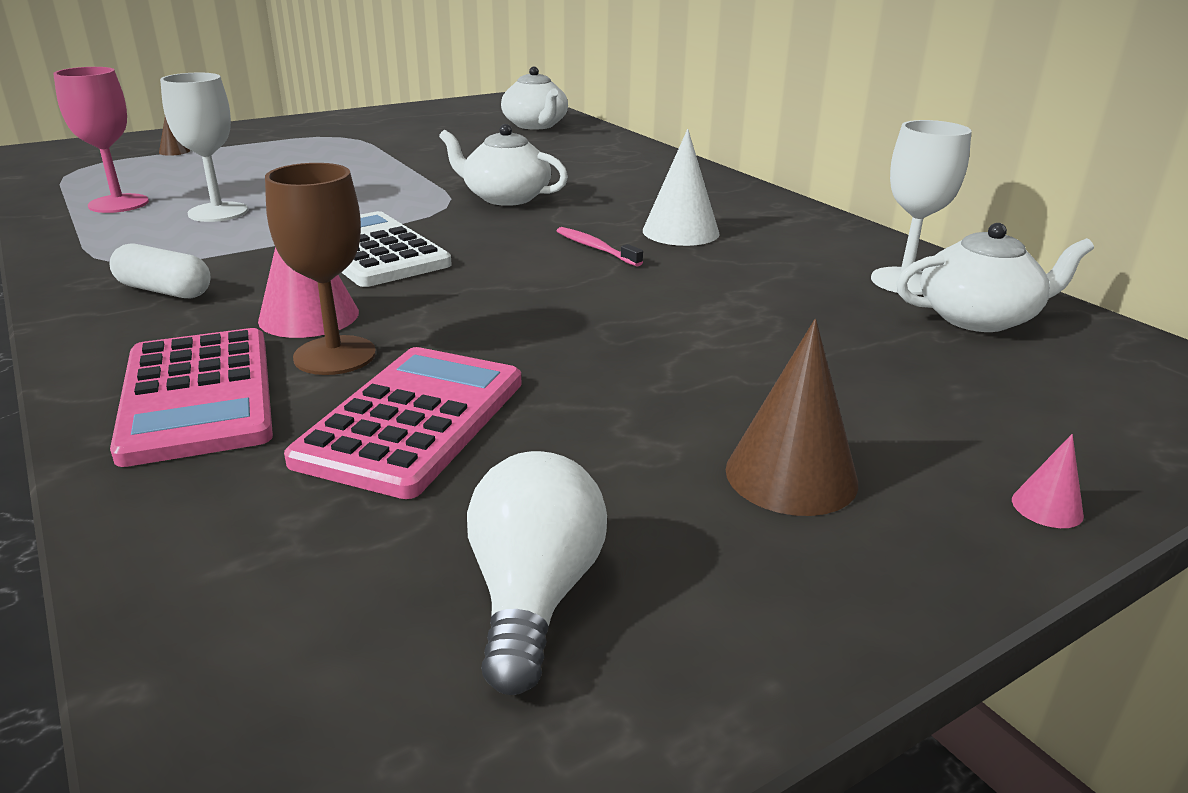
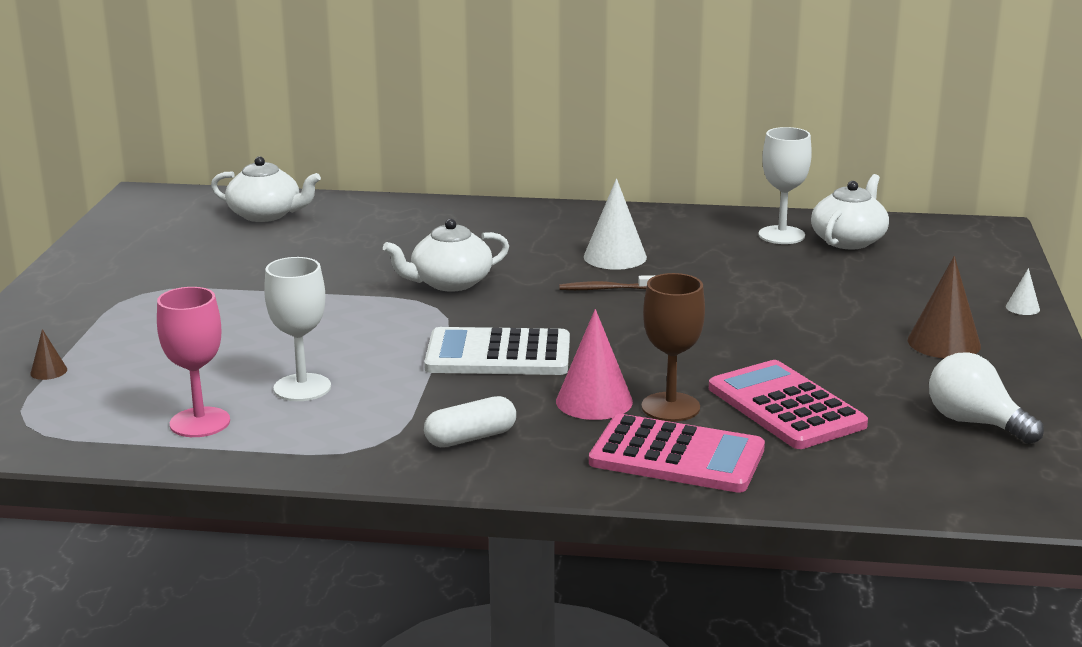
camera: 50 degrees left, 5 degrees down
(596, 248) = (605, 289): pink toothbrush -> brown toothbrush
(1047, 507) = (1022, 308): pink cone -> white cone

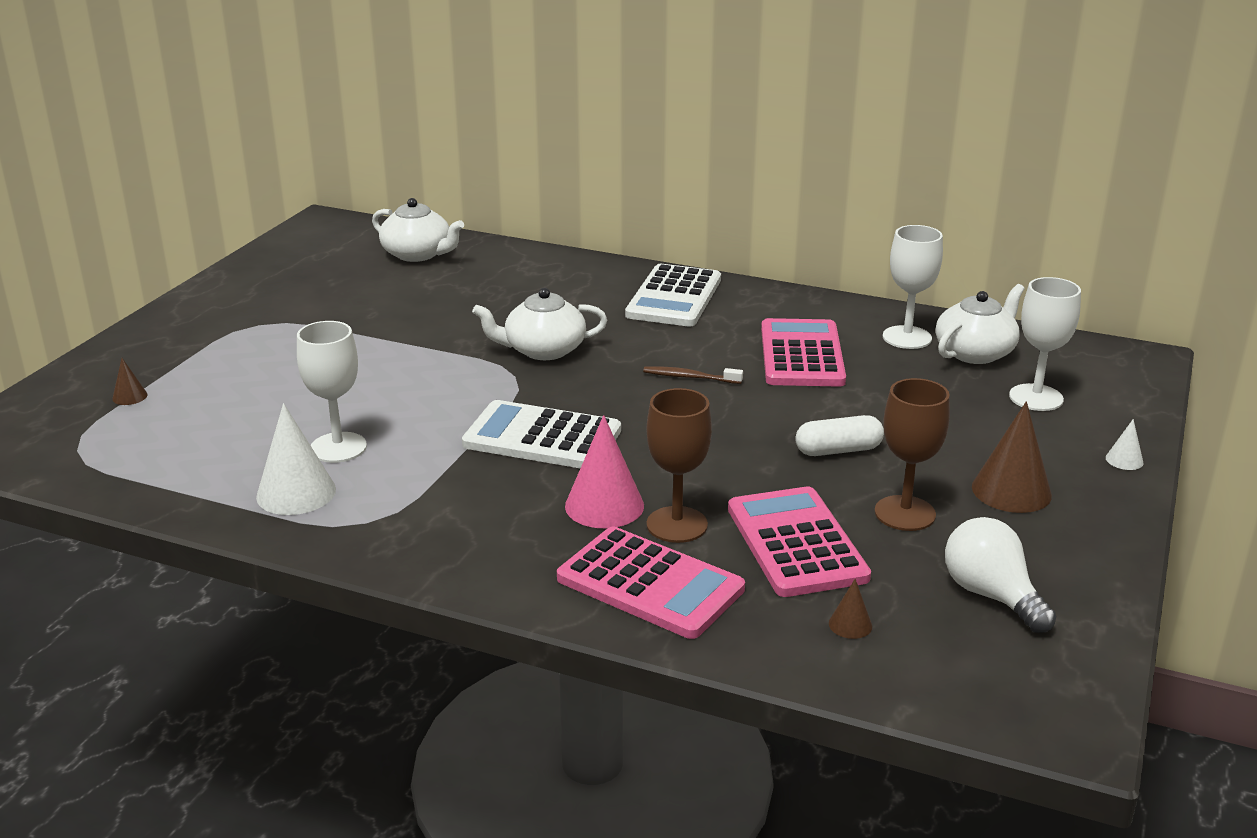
camera: 15 degrees right, 5 degrees up
(200, 422) = (225, 472): pink goblet -> none
(471, 438) = (460, 529): white capsule -> white capsule (838, 450)
(547, 225) = (674, 297): none -> white calculator
(615, 257) = (721, 341): white cone -> white cone (296, 493)
(696, 259) = (801, 355): none -> pink calculator
(865, 371) = (905, 513): none -> brown goblet
(871, 461) = (850, 624): none -> brown cone
(921, 269) = (1036, 398): none -> white goblet

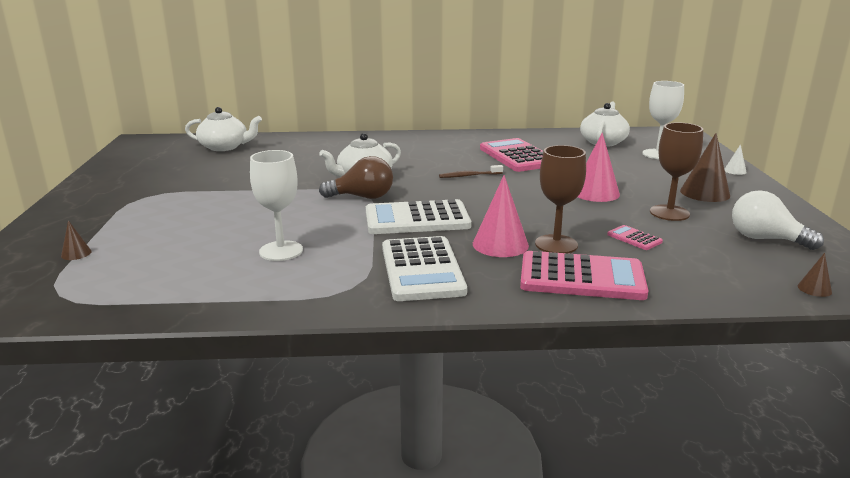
camera: 25 degrees left, 5 degrees down
(296, 493) = (277, 282): white cone -> none
(510, 384) = (362, 197): none -> brown light bulb
(674, 297) = (413, 143): white calculator -> white calculator (422, 269)
(796, 543) = (634, 238): pink calculator -> pink calculator, size x0.44
(838, 450) = (595, 193): white capsule -> pink cone
(850, 624) = (719, 270): brown cone -> brown cone (814, 289)
(907, 337) = (561, 141): white goblet -> none

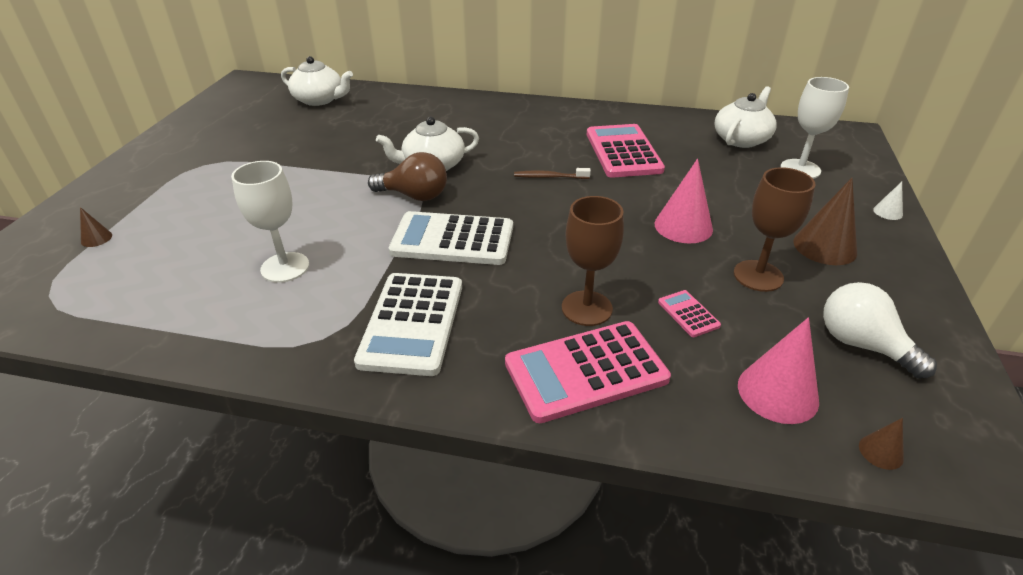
camera: 15 degrees right, 15 degrees up
(500, 244) = (522, 297): pink cone -> pink cone (777, 392)
(581, 277) = (586, 371): pink calculator -> pink calculator turned 135 degrees clockwise

